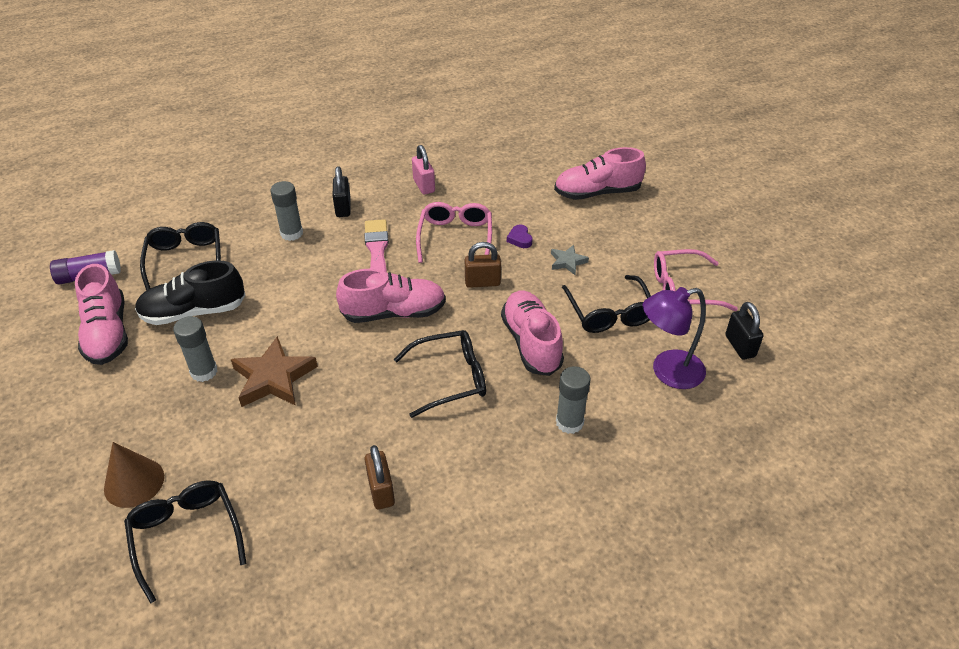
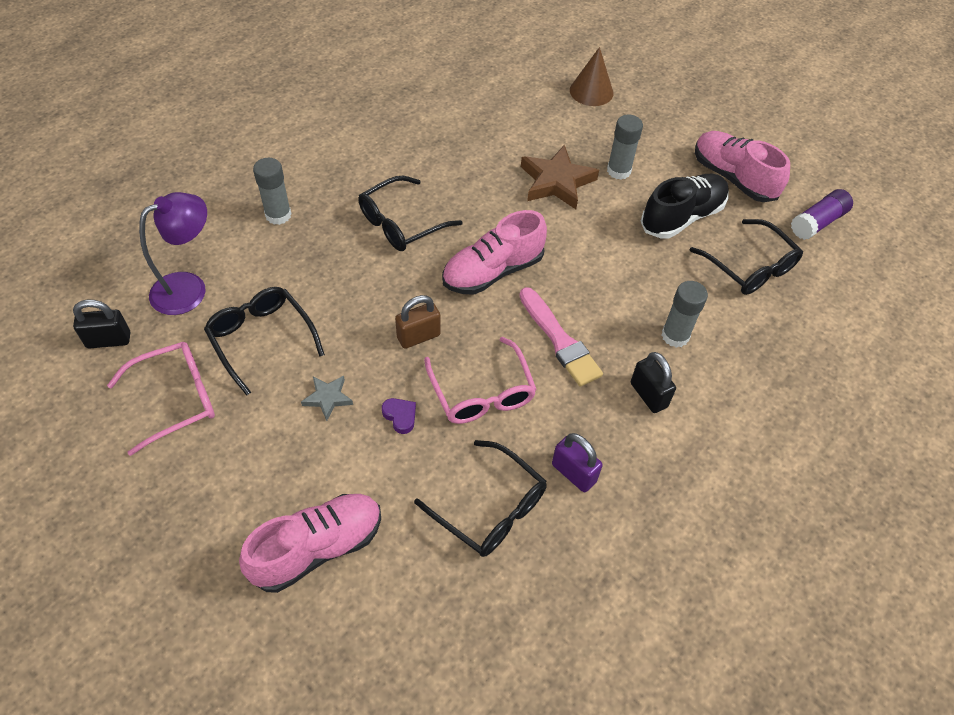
camera: 155 degrees right, 10 degrees up
(186, 537) = (526, 75): black glasses -> black glasses (489, 508)
(381, 491) = (412, 130): brown padlock -> none
(424, 186) = (573, 473): pink padlock -> purple padlock
(531, 343) = (337, 279): pink shoe -> none
(740, 346) = (109, 340): black padlock -> black padlock turned 60 degrees counterclockwise

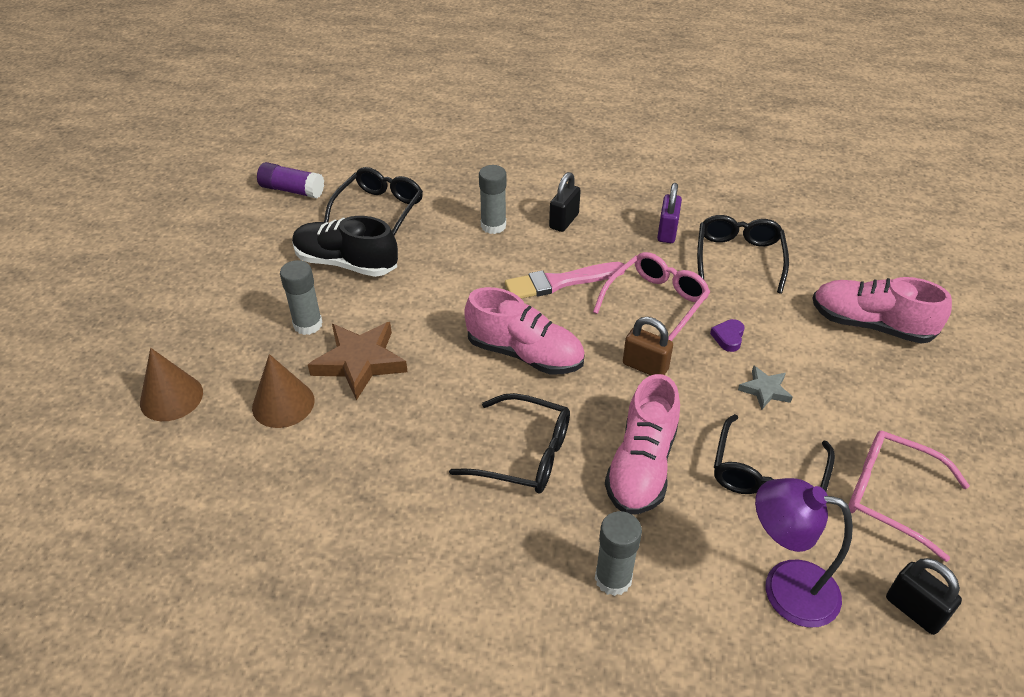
camera: 120 degrees left, 10 degrees down
(545, 134) = (283, 404): none -> brown cone
(560, 340) = (560, 282): pink brush -> pink brush turned 135 degrees counterclockwise
(733, 178) = (263, 249): pink shoe -> pink shoe (641, 466)

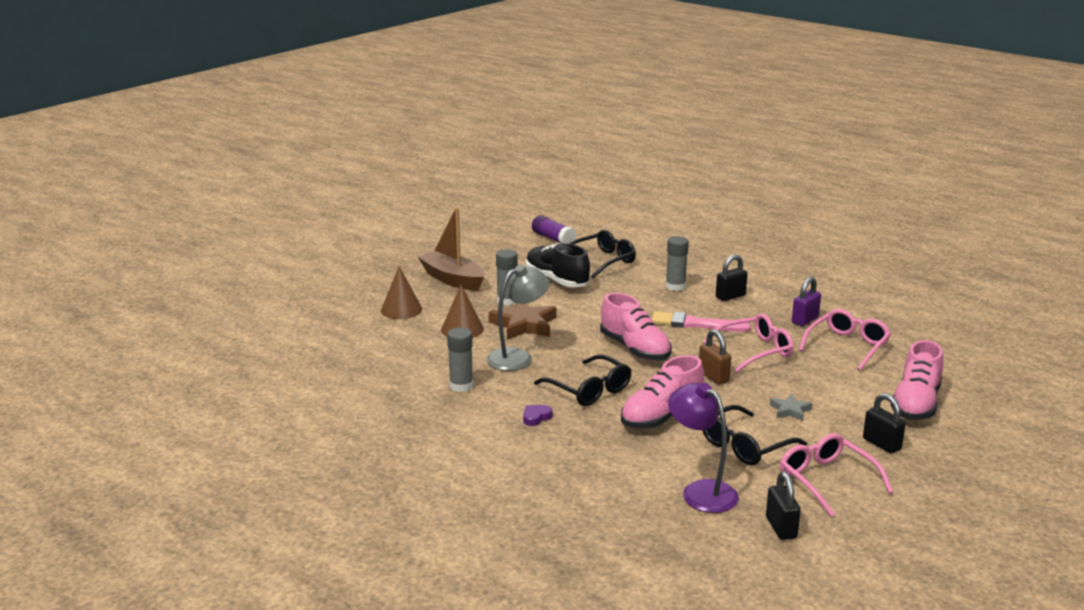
camera: 30 degrees right, 20 degrees down
(208, 310) = (452, 279): none -> brown boat
(393, 429) = (517, 357): none -> grey lamp
(613, 579) = (592, 453): grey glue stick -> grey glue stick (461, 386)
(728, 337) = (791, 380): purple heart -> purple heart (536, 417)
(738, 258) = (847, 346): black glasses -> pink glasses
(870, 325) = (915, 404): pink shoe -> pink shoe turned 120 degrees counterclockwise
(891, 406) = (881, 444): none -> black padlock

